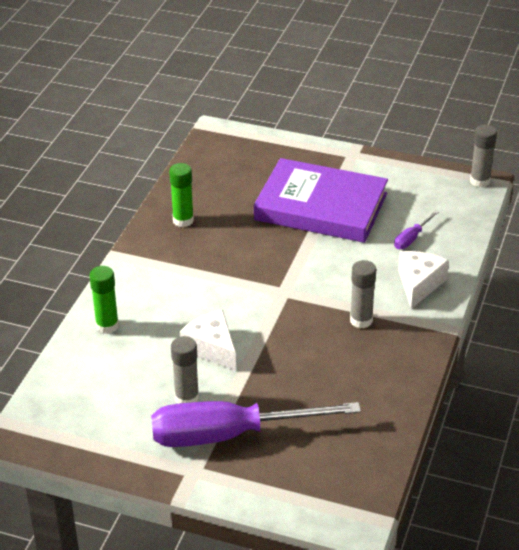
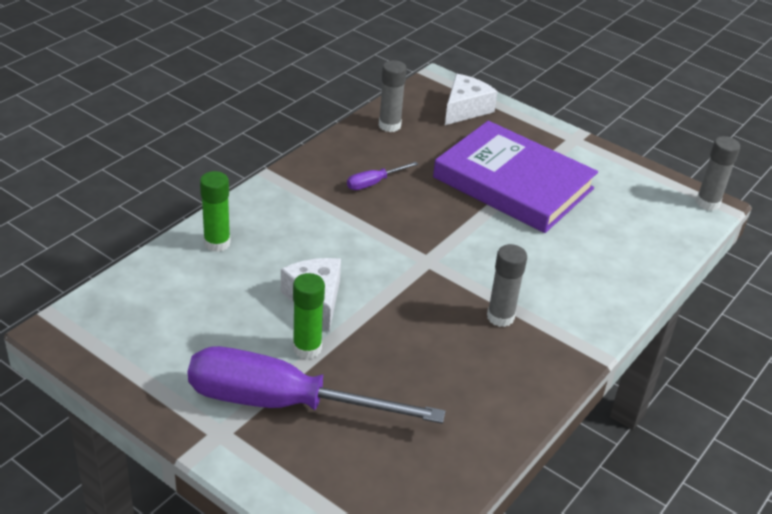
camera: 15 degrees right, 0 degrees up
(183, 220) = (357, 158): green glue stick -> green glue stick (307, 348)
(187, 398) = (258, 346): grey glue stick -> grey glue stick (389, 125)
(412, 238) = (601, 243): purple screwdriver -> purple screwdriver (374, 183)
(419, 284) = (587, 296): white cheese -> white cheese (465, 109)

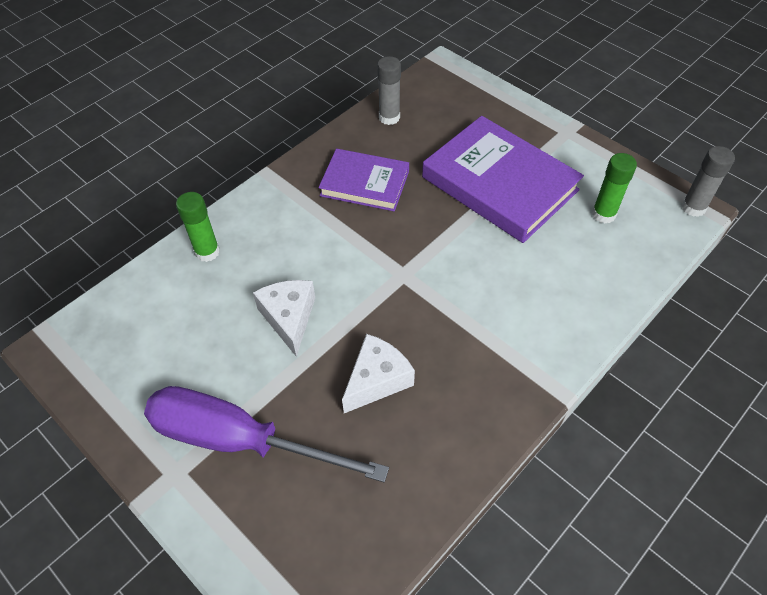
camera: 10 degrees right, 15 degrees up
(307, 348) = (272, 376): green glue stick -> green glue stick (603, 214)
(374, 183) = (364, 183): purple screwdriver -> purple book
(465, 109) = (464, 98): white cheese -> white cheese (377, 380)
(500, 317) = (465, 343): grey glue stick -> none

